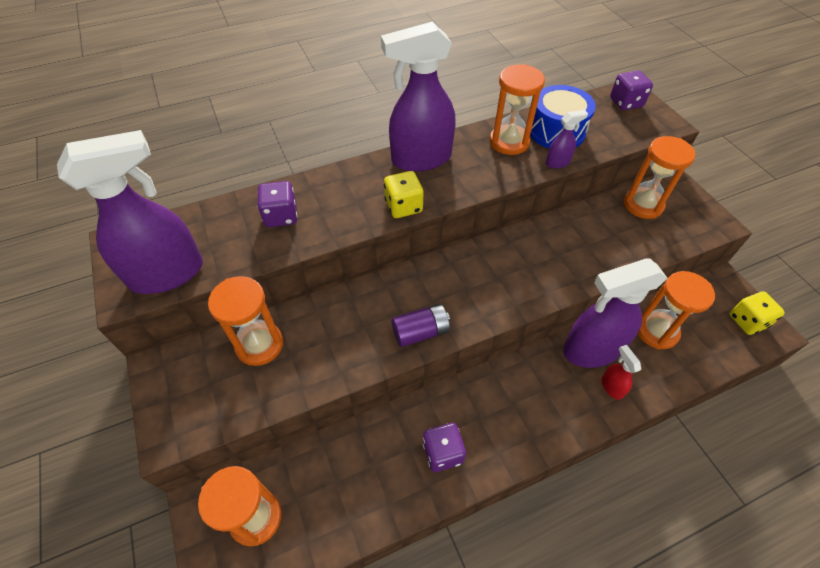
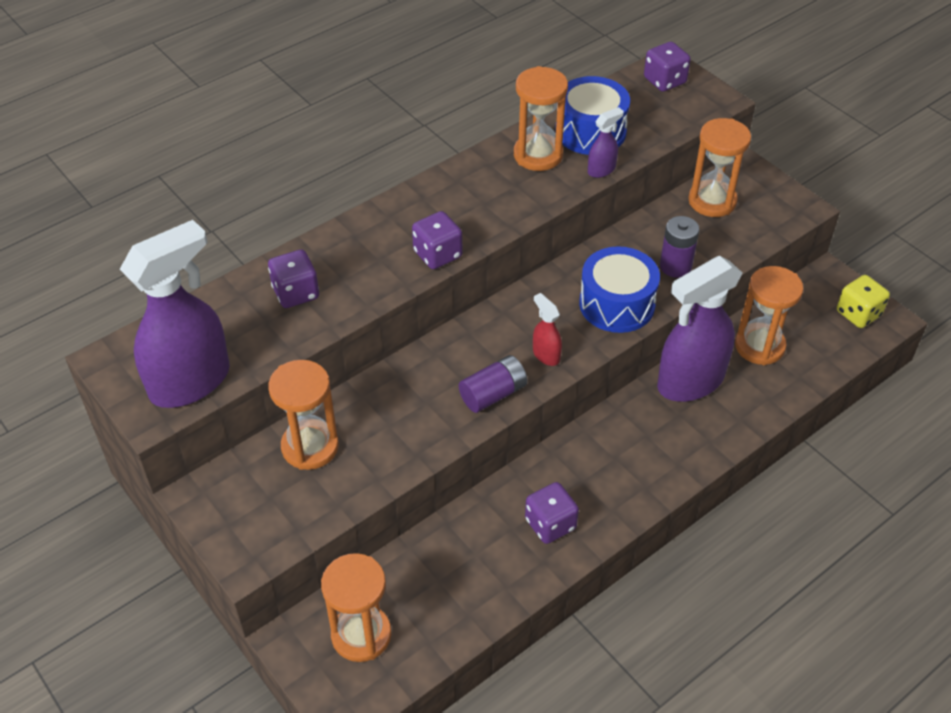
camera: 15 degrees left, 5 degrees down
(403, 206) = (437, 254): yellow dice -> purple dice
(420, 159) = (438, 195): purple spray bottle -> none
(544, 275) = (617, 304): none -> blue drum
(601, 253) = (675, 266): none -> purple battery
(611, 386) = (721, 416): red spray bottle -> red spray bottle (546, 355)

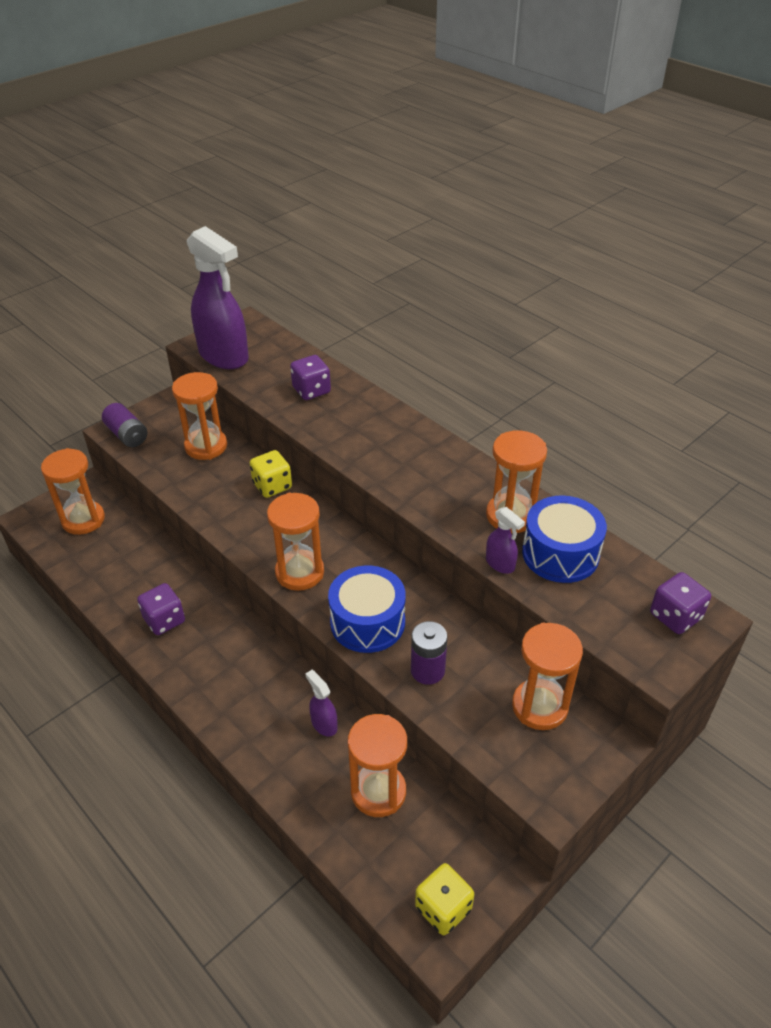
camera: 85 degrees right, 5 degrees down
(401, 378) = (272, 486): none -> yellow dice
(437, 254) = (362, 460): purple dice -> none
(493, 394) = (254, 541): purple battery -> purple battery (127, 435)
(546, 355) = (299, 572): red spray bottle -> orange hourglass
(690, 382) = (324, 724): purple spray bottle -> purple spray bottle, size x0.43

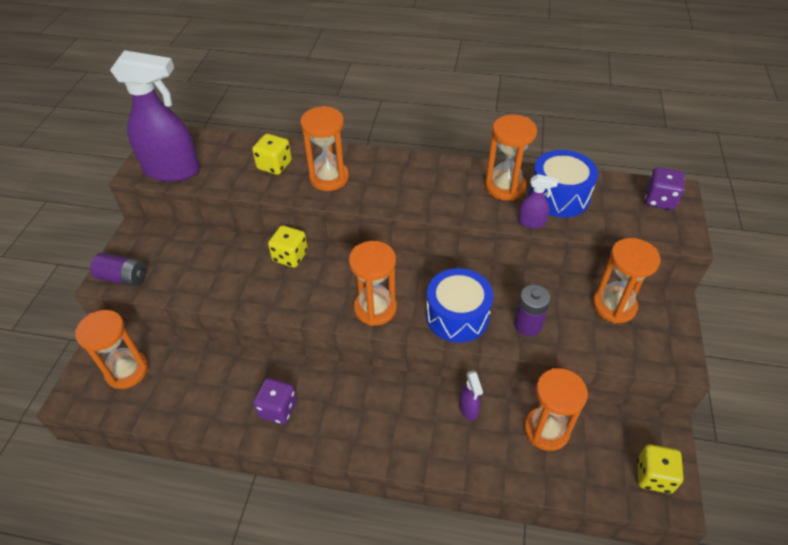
camera: 35 degrees left, 5 degrees up
(206, 446) = (204, 253): orange hourglass -> orange hourglass (329, 178)
(311, 390) = (274, 165): purple dice -> yellow dice
(324, 724) = (468, 408): purple spray bottle -> purple spray bottle turned 120 degrees counterclockwise

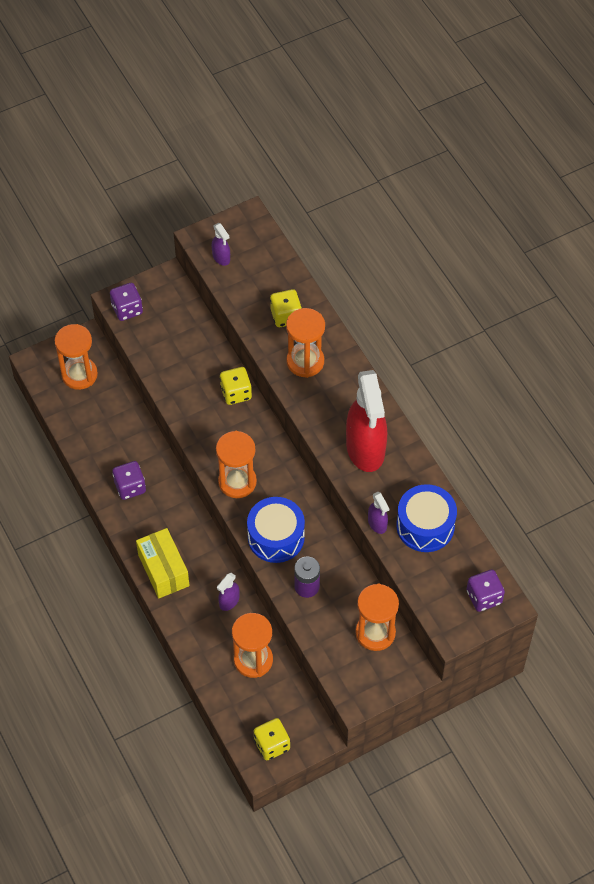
camera: 50 degrees right, 10 degrees up
(123, 278) = (127, 309): purple battery -> purple dice
(173, 170) = (221, 257): purple spray bottle -> purple spray bottle, size x0.43
(390, 441) = (163, 570): none -> yellow box
(450, 189) = (365, 449): none -> red spray bottle
(505, 187) = (402, 483): orange hourglass -> none

